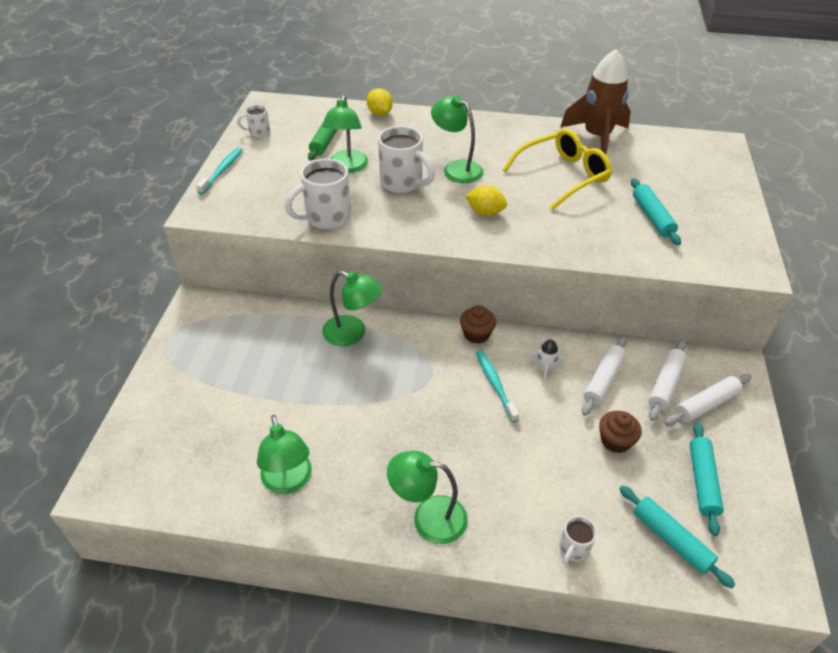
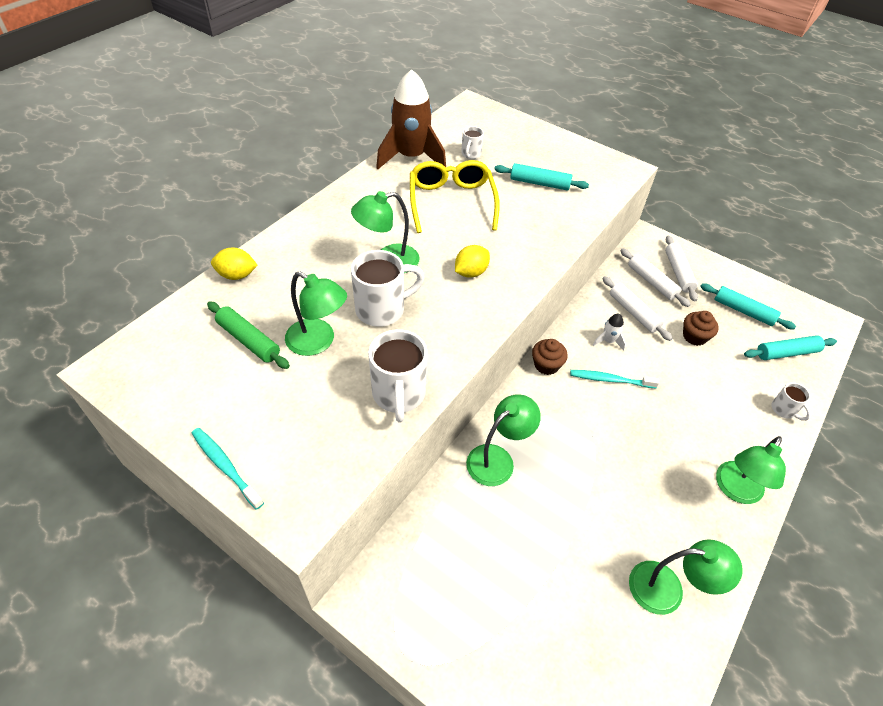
camera: 65 degrees left, 5 degrees up
(258, 132) = (171, 399): white mug -> white mug (471, 154)

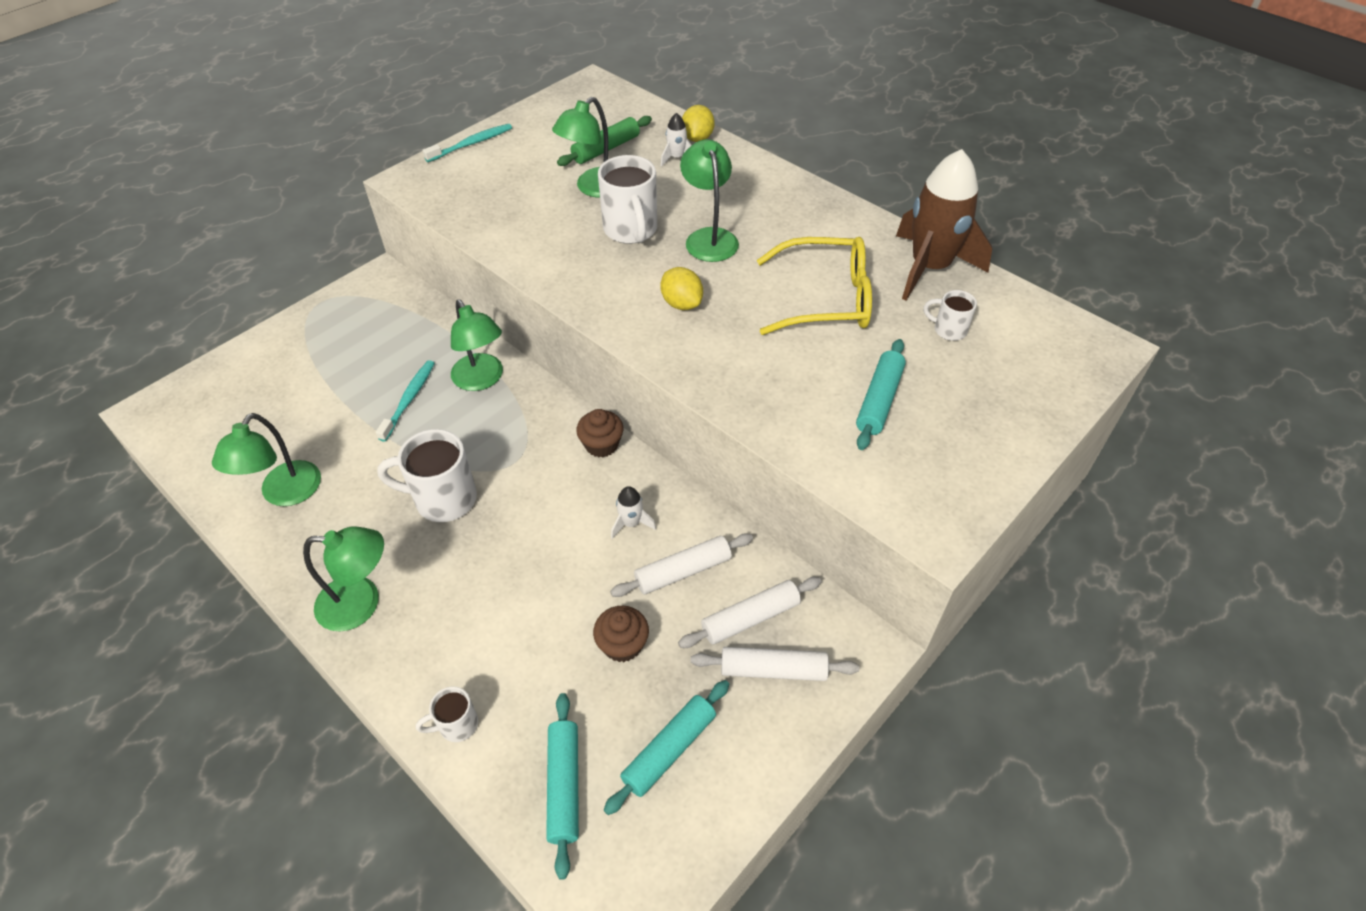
camera: 100 degrees right, 0 degrees up
(269, 287) = (676, 158): none -> white rocket
(399, 394) = (512, 237): white mug -> white mug (443, 499)
(610, 380) = (563, 509): turquoise toothbrush -> turquoise toothbrush (409, 399)
(735, 490) = (361, 603): green lamp -> green lamp turned 135 degrees clockwise

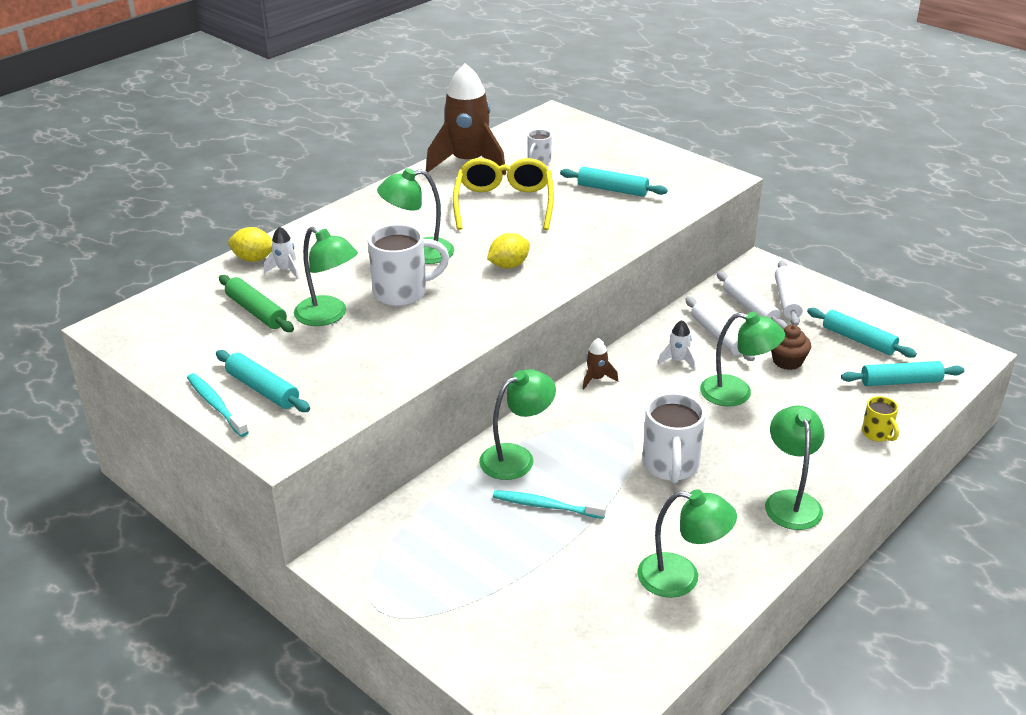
camera: 90 degrees left, 15 degrees down
(457, 725) = (877, 434): white mug -> yellow mug
(487, 164) = (263, 389): none -> turquoise rolling pin
(560, 577) = (737, 393): none -> green lamp
(601, 444) = (596, 379): brown cupcake -> brown rocket

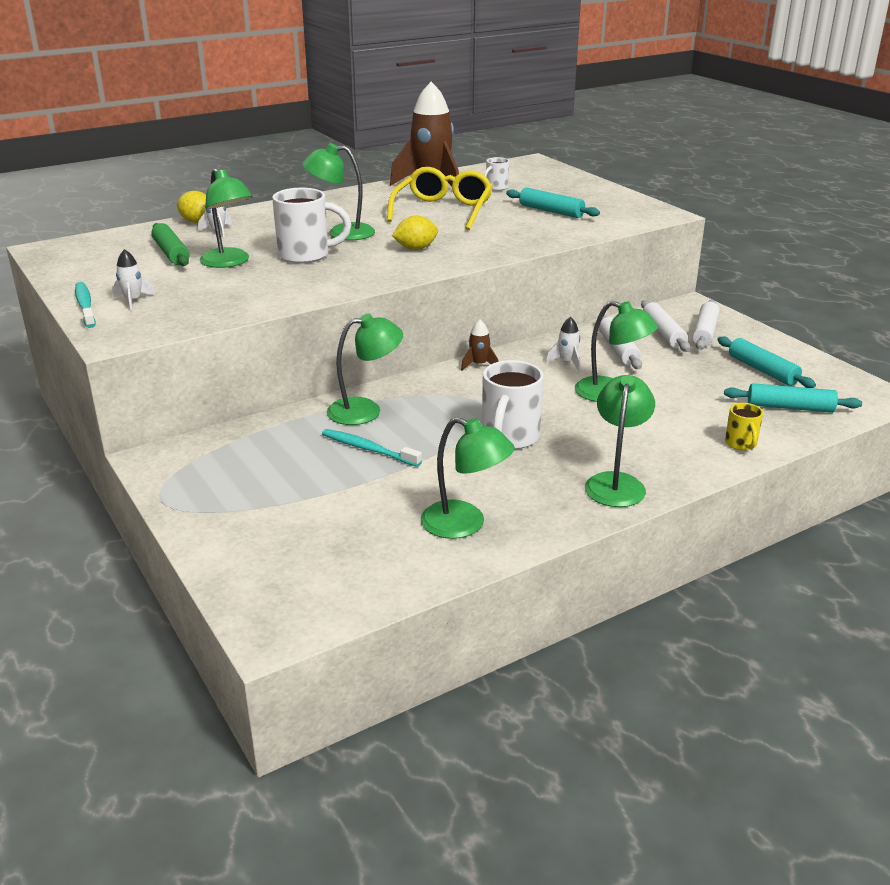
camera: 15 degrees right, 5 degrees down
(263, 389) = (133, 301): turquoise rolling pin -> white rocket
(787, 361) = (678, 376): brown cupcake -> none

